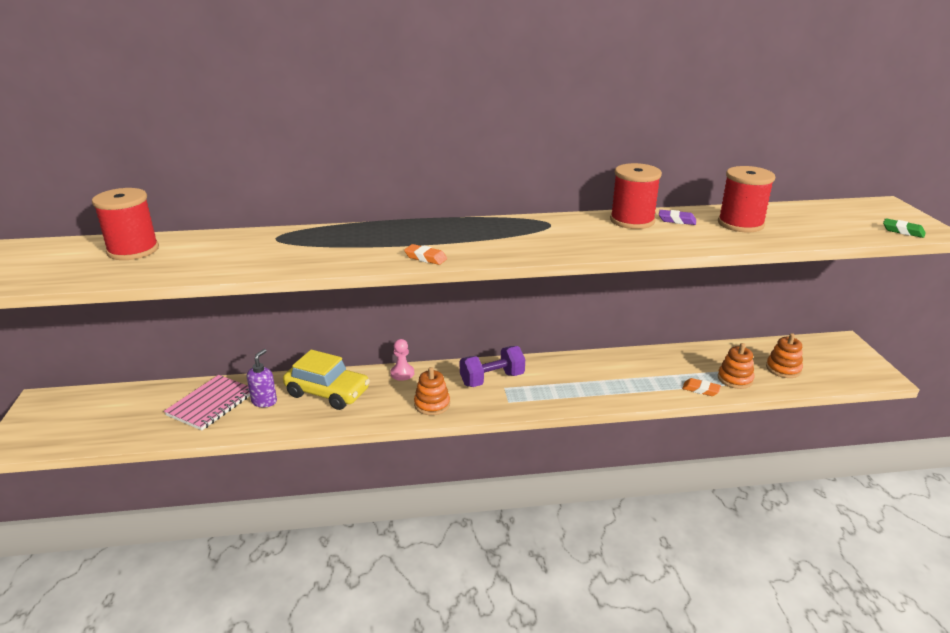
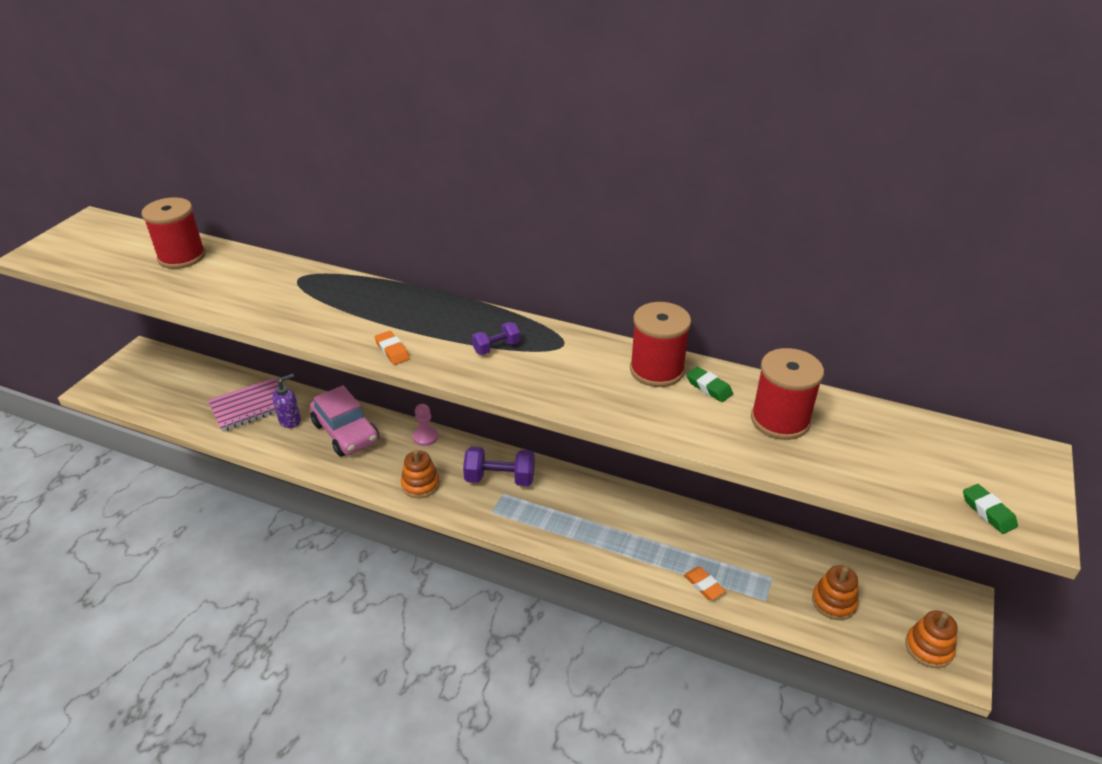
camera: 30 degrees right, 10 degrees up
(327, 393) = (345, 432): yellow car -> pink car
(505, 237) = (496, 347): none -> purple dumbbell
(676, 220) = (709, 387): purple eraser -> green eraser
(735, 379) = (758, 589): orange stacking toy -> orange stacking toy (928, 648)

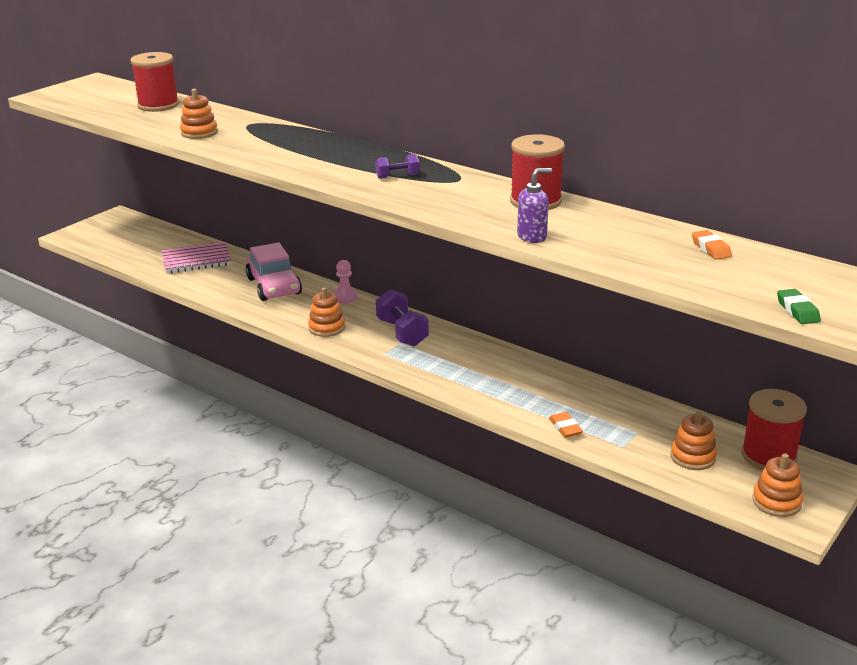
camera: 15 degrees right, 10 degrees down
(246, 299) = (199, 133): none -> orange stacking toy
(290, 420) = (228, 273): purple soap dispenser -> purple soap dispenser (532, 237)
(392, 351) = (306, 170): orange eraser -> orange eraser (711, 249)
(500, 479) = (402, 333): purple dumbbell -> purple dumbbell turned 45 degrees clockwise
(709, 387) = (578, 215): green eraser -> none
(780, 420) = (632, 240): red spool -> red spool (768, 456)

